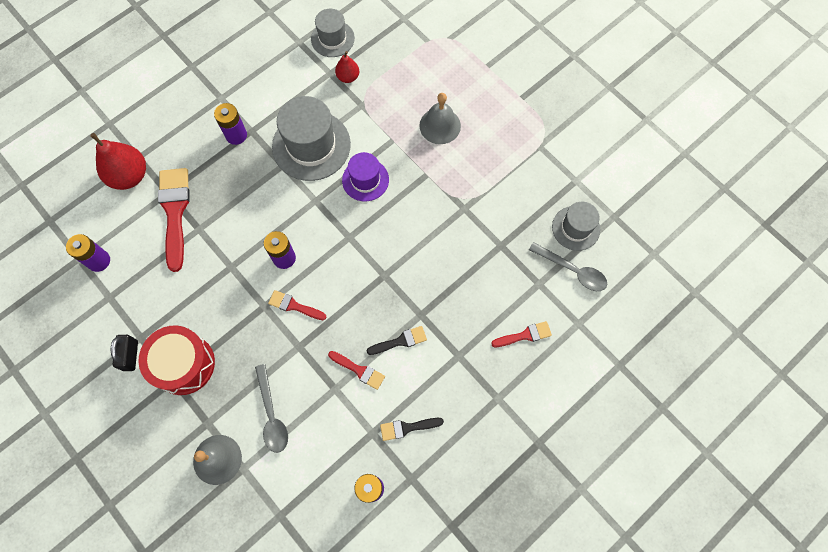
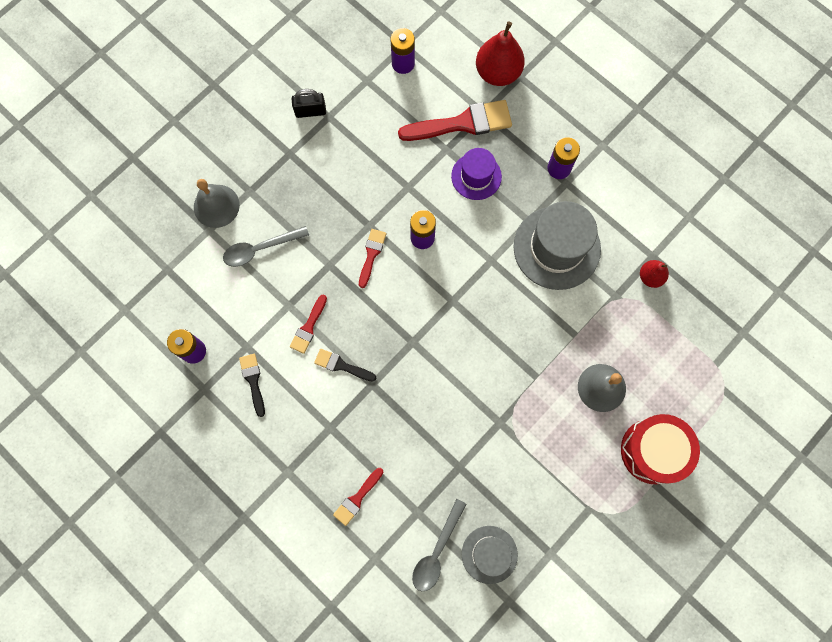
camera: 85 degrees right, 5 degrees up
(184, 364) = (305, 160): red drum -> red drum (653, 451)
(332, 39) = (699, 254): grey hat -> none
(365, 180) = (522, 310): purple hat -> purple hat (476, 176)
(400, 341) = (342, 365): black brush -> black brush turned 135 degrees clockwise
(524, 335) = (357, 498): red brush -> red brush turned 60 degrees clockwise

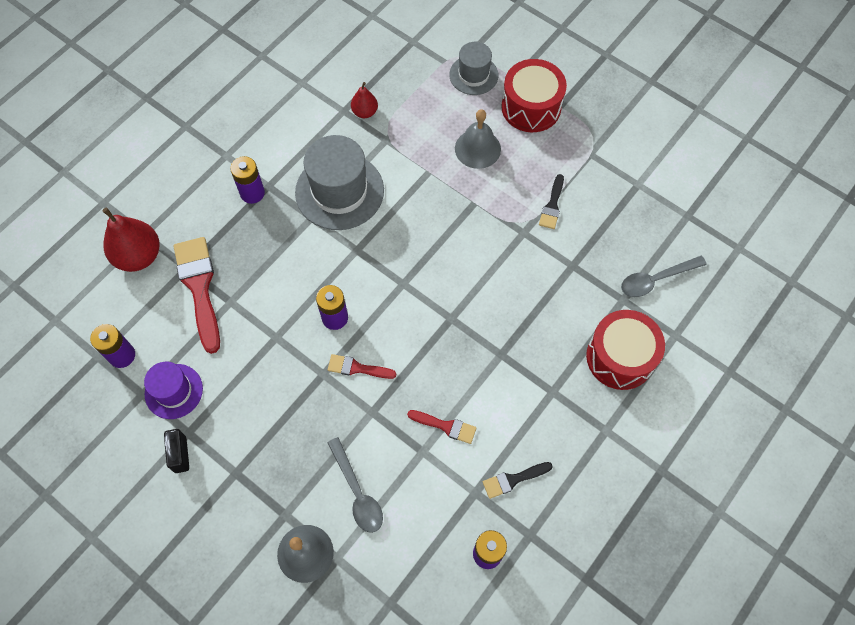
camera: 95 degrees left, 10 degrees down
(342, 365) = (484, 386): black brush -> black brush (552, 205)
(357, 498) = (620, 357): red brush -> red drum
(437, 551) = (656, 279): grey spoon -> grey spoon turned 135 degrees clockwise
(476, 176) = (262, 270): purple hat -> purple hat (174, 391)
(489, 554) = (649, 234): grey hat -> grey hat (473, 75)

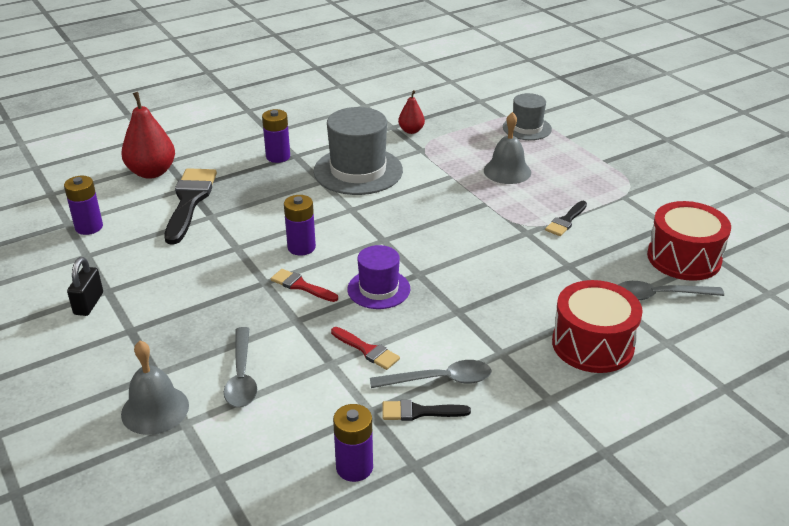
camera: 20 degrees right, 30 degrees down
(174, 391) = (116, 260): purple hat -> purple hat (378, 289)
(199, 287) = (189, 201): red brush -> black brush
(515, 439) = (439, 380): none -> grey spoon
(531, 107) = (574, 156): red drum -> red drum (683, 258)

